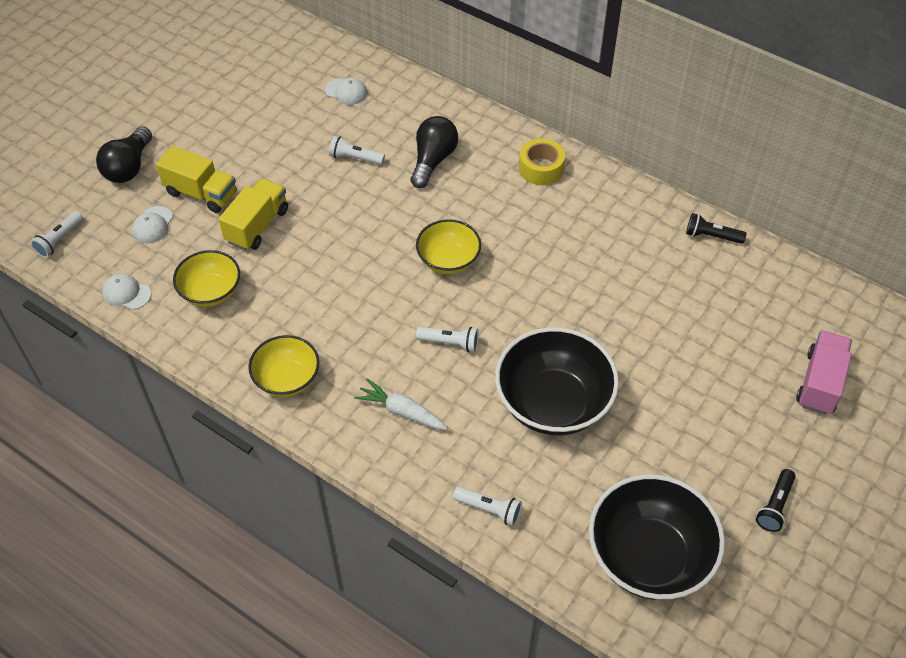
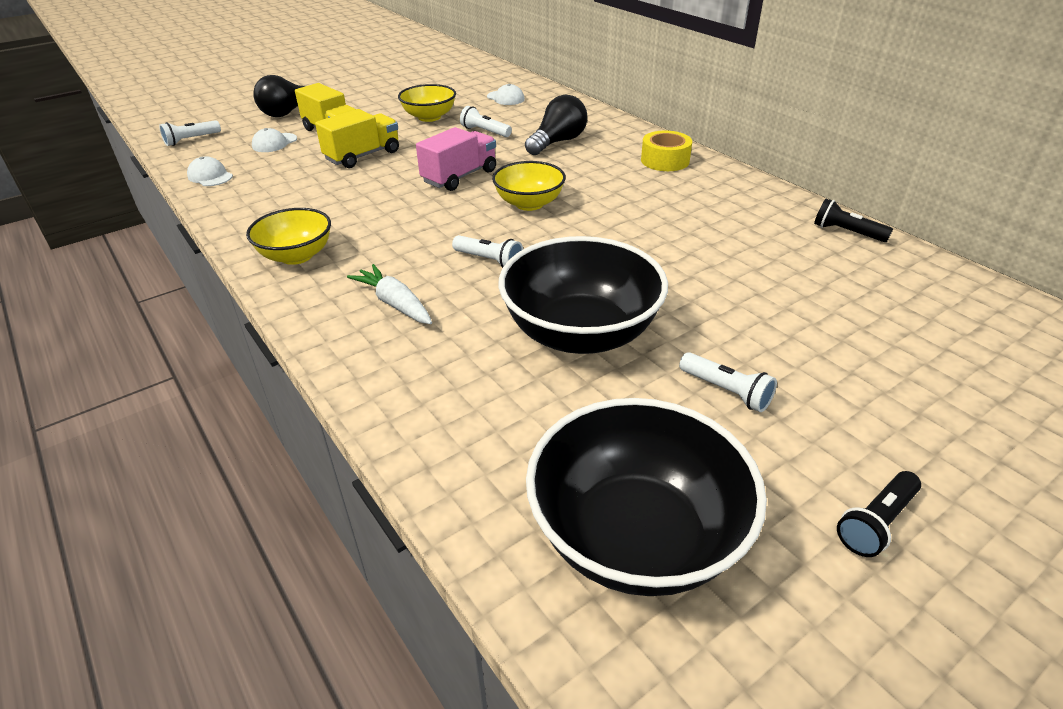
camera: 20 degrees right, 15 degrees down
(211, 292) = (283, 187): yellow bowl -> yellow bowl (429, 117)
(489, 509) = (433, 418): white flashlight -> white flashlight (726, 391)
(820, 383) = (980, 390): pink truck -> pink truck (460, 177)

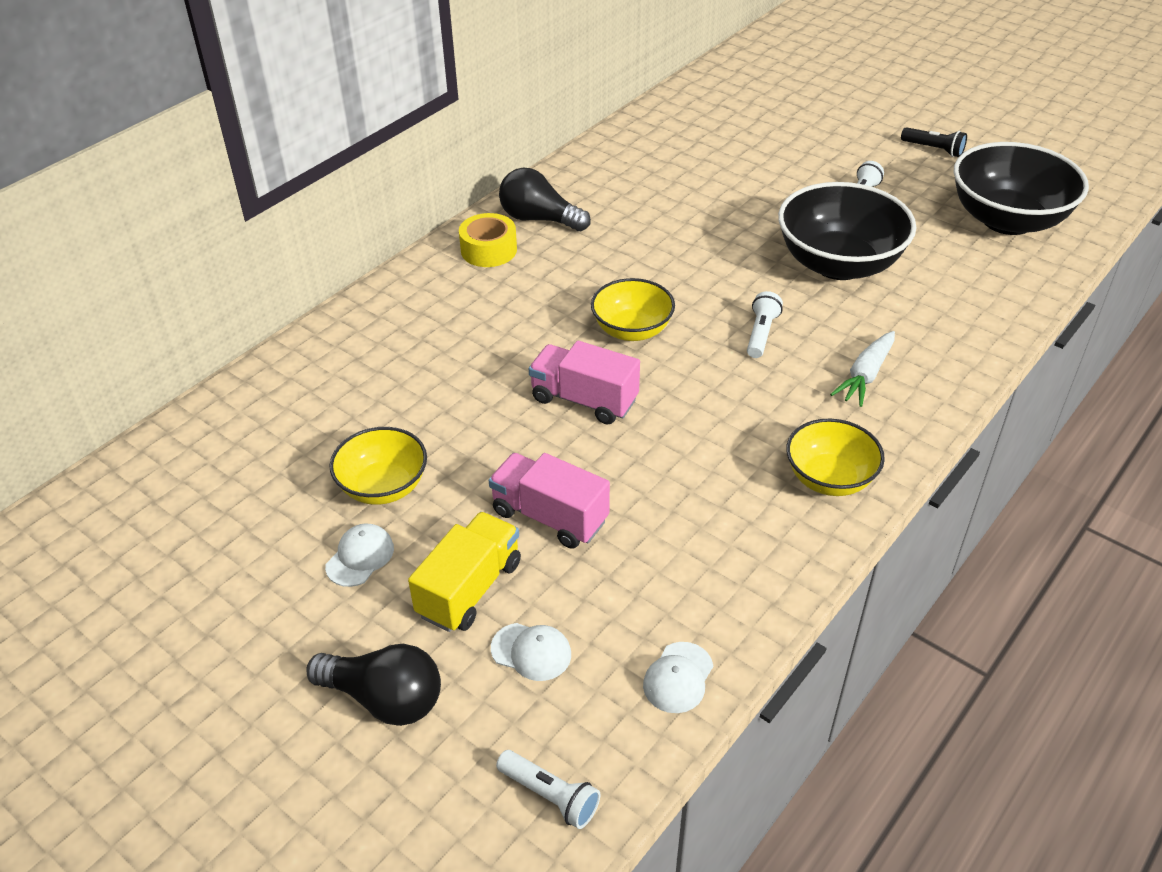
camera: 105 degrees left, 5 degrees up
(363, 156) = (550, 516): yellow truck -> pink truck
(485, 132) = (432, 411): white flashlight -> none
(505, 98) = (288, 419): white cap -> white cap (360, 557)
(557, 142) = (454, 337): black light bulb -> black light bulb (539, 219)
(847, 232) = (611, 148): black flashlight -> none

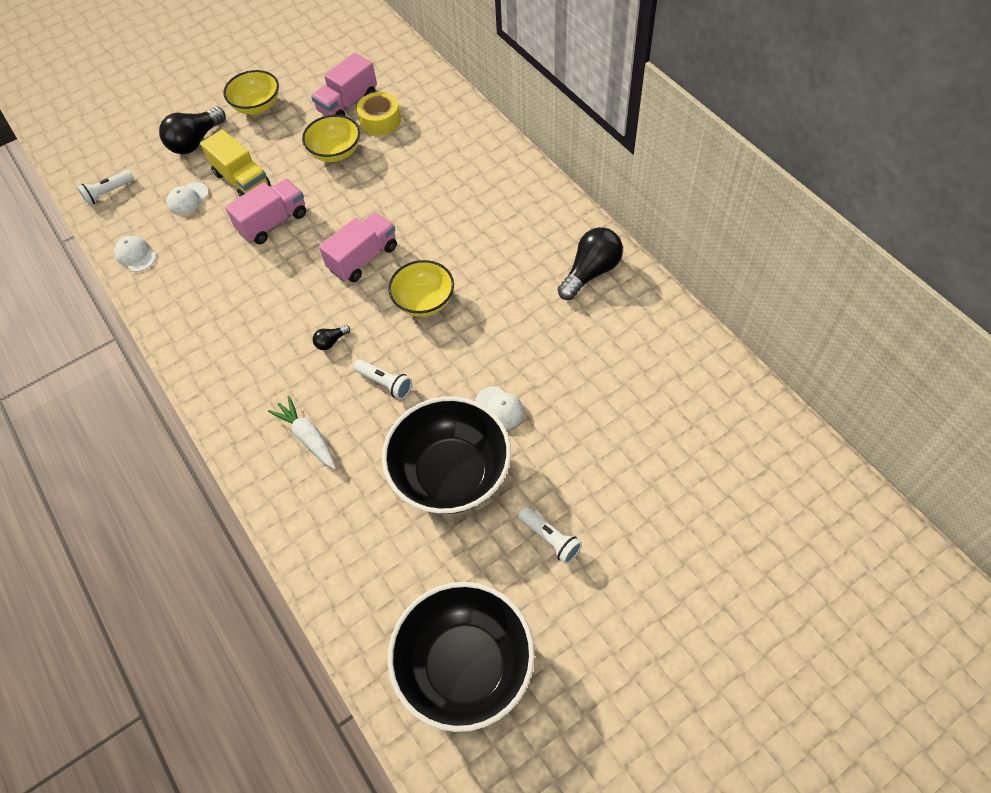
camera: 110 degrees right, 15 degrees up
(263, 505) = (347, 103): none -> pink truck
(360, 557) = (289, 139): white cap -> white cap (499, 408)
(488, 250) = (557, 233): yellow tape -> yellow tape (380, 120)
(728, 393) = (331, 342): none -> black light bulb
(829, 478) = (225, 374): yellow bowl -> yellow bowl (257, 106)
(933, 149) = (621, 658): black flashlight -> none

